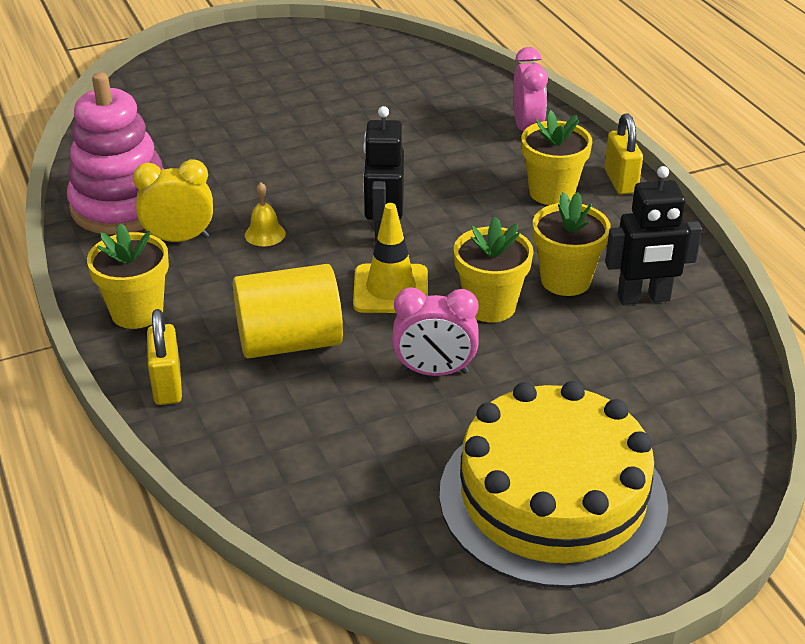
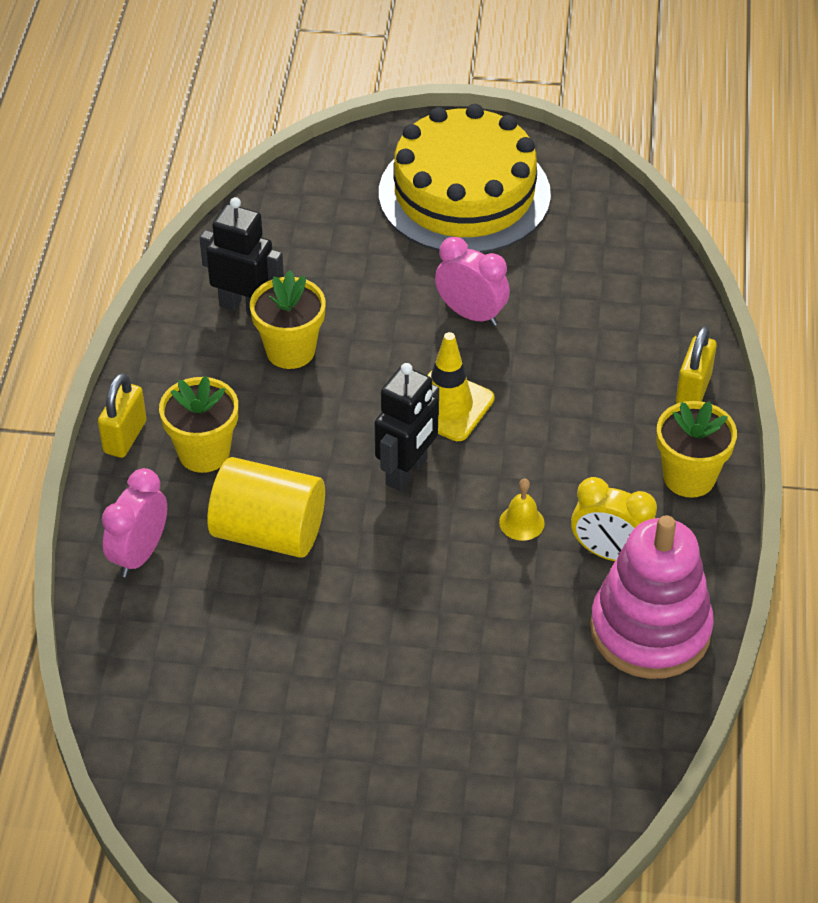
camera: 150 degrees left, 10 degrees up
(289, 342) = (570, 389): yellow cylinder -> yellow cylinder (269, 532)
(490, 306) = (377, 353): yellow flower pot -> none

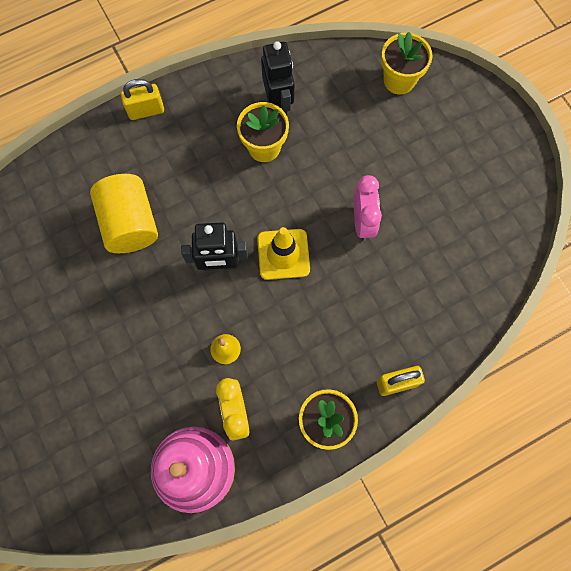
camera: 55 degrees right, 25 degrees up
(139, 554) = (74, 172): pink clock -> none
(204, 453) = (162, 155): yellow flower pot -> yellow flower pot (399, 80)
(464, 194) = (456, 155): yellow cake -> none

